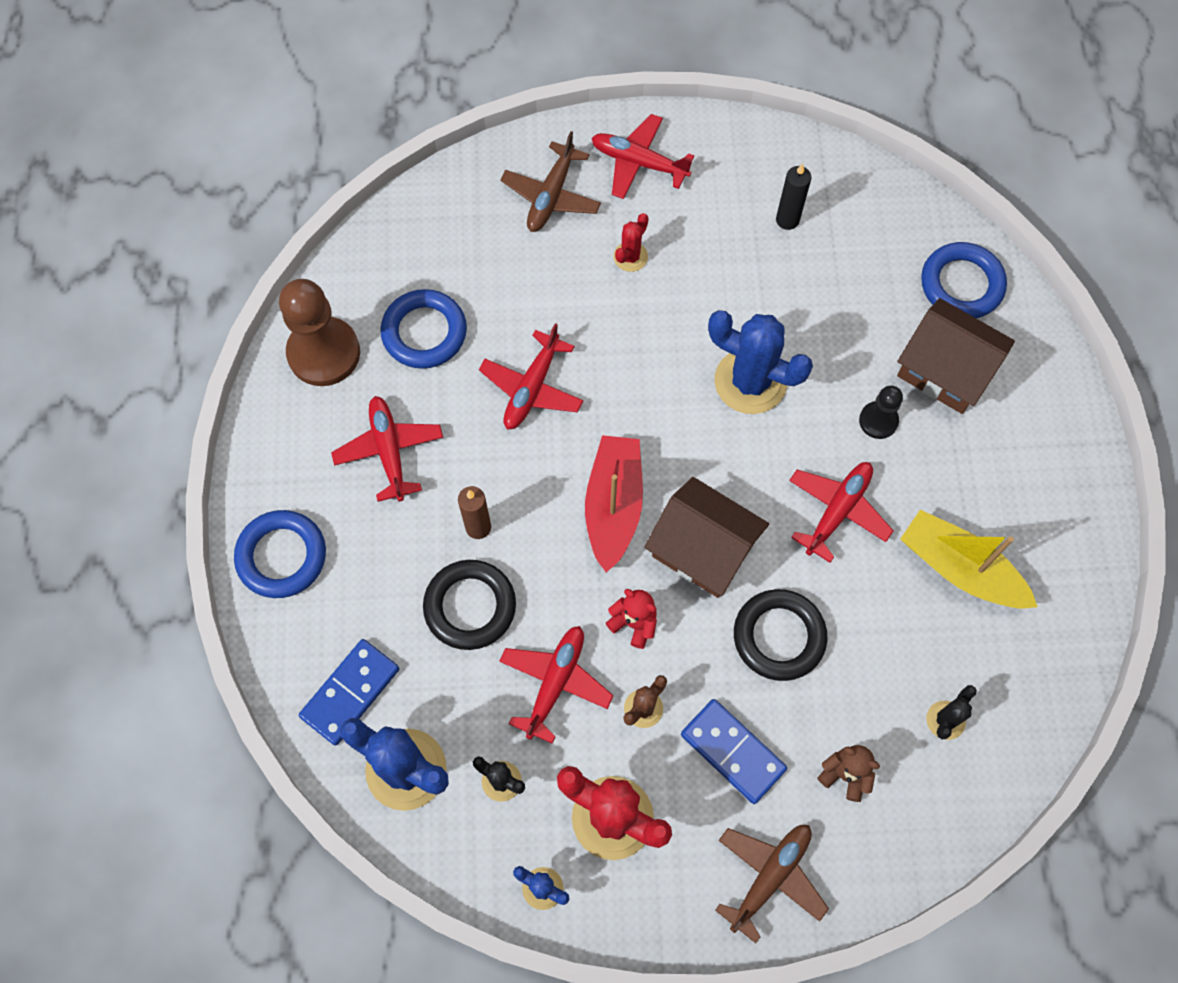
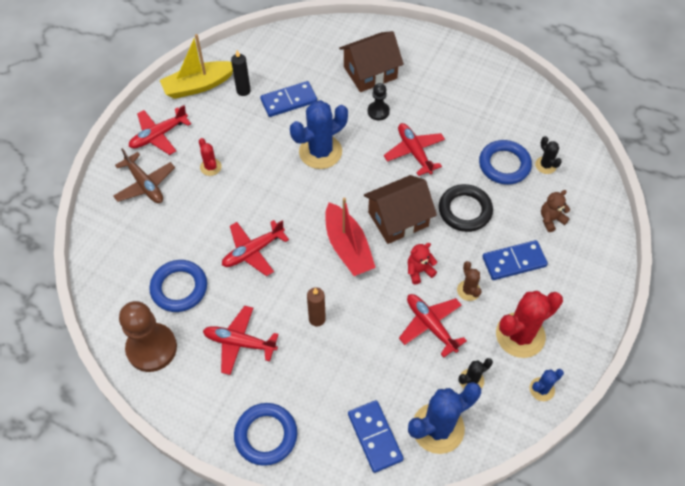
camera: 60 degrees left, 10 degrees down
(470, 606) = (361, 346): black ring -> none
(532, 388) = (253, 251): red plane -> red plane turned 90 degrees clockwise
(613, 506) = (348, 247): red boat -> red boat turned 150 degrees counterclockwise
(770, 877) = (586, 278): brown plane -> none
(811, 289) = (289, 101): none -> blue domino
(960, 569) = (474, 120): yellow boat -> yellow boat (198, 85)
(961, 284) = (331, 43): blue ring -> blue ring (504, 165)

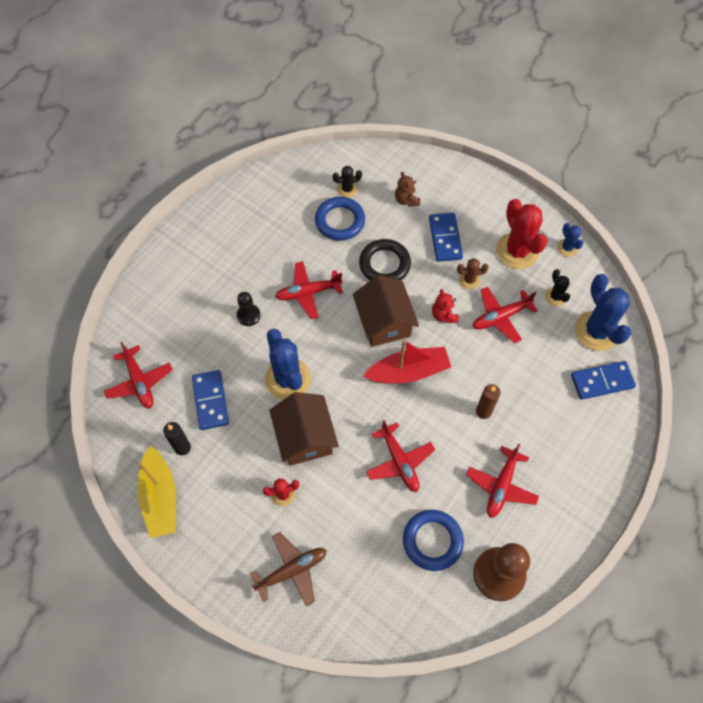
camera: 80 degrees left, 5 degrees up
(158, 135) = (224, 550): red plane -> red plane (139, 382)
(266, 435) = (596, 472): blue ring -> none
(370, 72) = (193, 313): brown house -> brown house (305, 437)

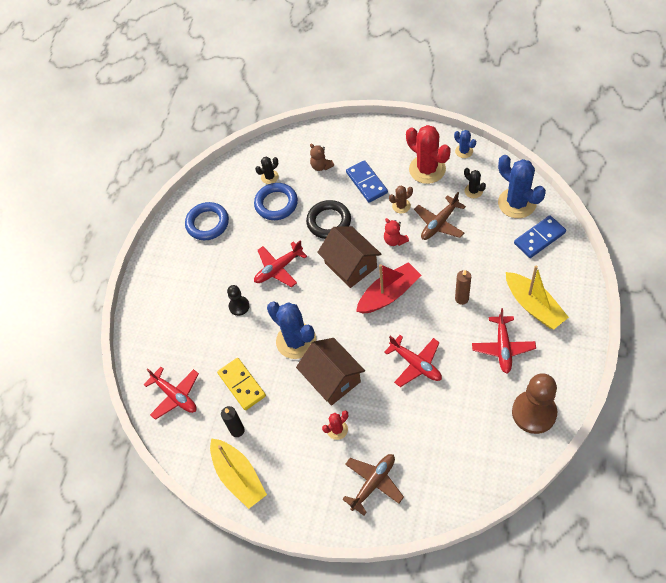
camera: 15 degrees left, 5 degrees down
(211, 401) = (242, 385): blue domino -> yellow domino
(432, 541) = (471, 411): blue ring -> blue ring (207, 223)
(500, 317) = (439, 223): red plane -> brown plane
(557, 455) = (533, 306): none -> yellow boat

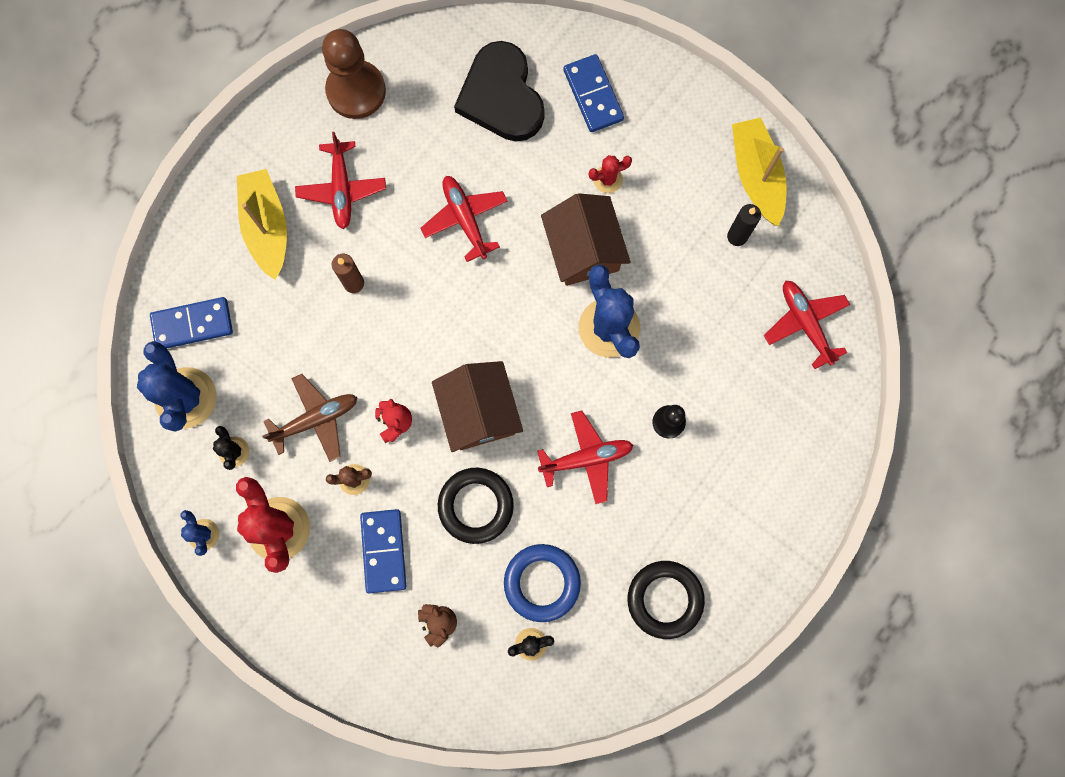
camera: 165 degrees left, 20 degrees up
(207, 223) = (665, 599): blue ring -> black ring
(242, 385) = (708, 297): yellow domino -> none
(373, 483) = (593, 95): brown plane -> blue domino
(389, 294) = (448, 338): red boat -> none
(435, 453) = (501, 96): none -> black heart
(503, 347) = (342, 189): red plane -> red plane turned 150 degrees clockwise

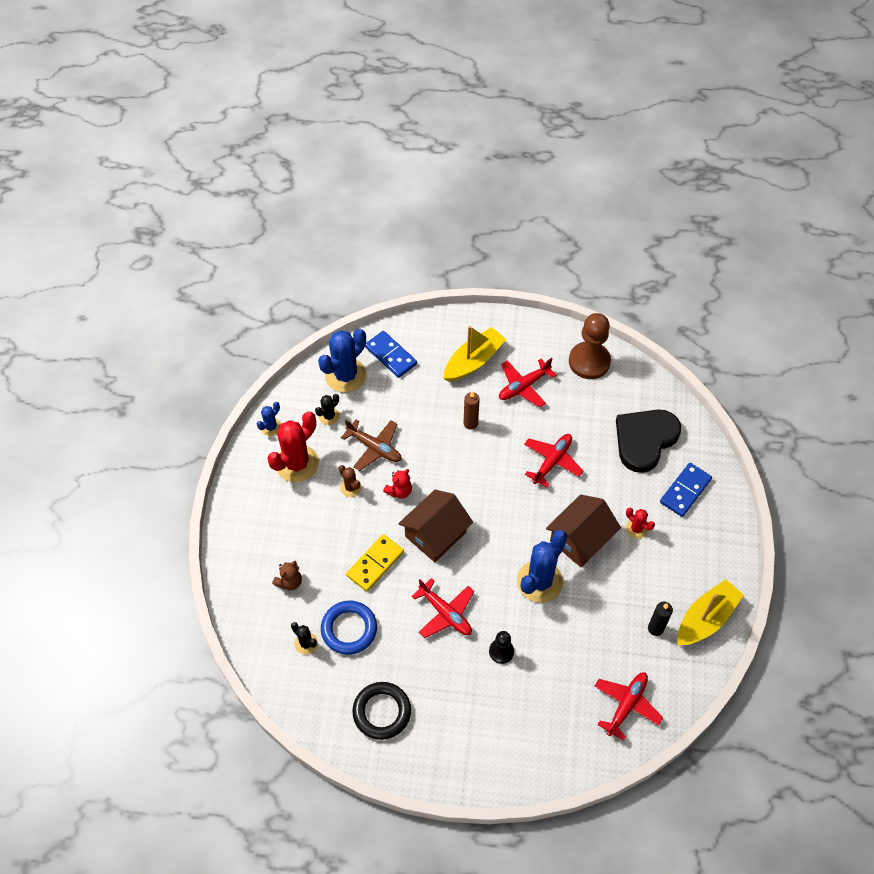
camera: 60 degrees right, 20 degrees down
(383, 551) = (316, 527): blue domino -> none
(476, 506) = (375, 564): black ring -> yellow domino

